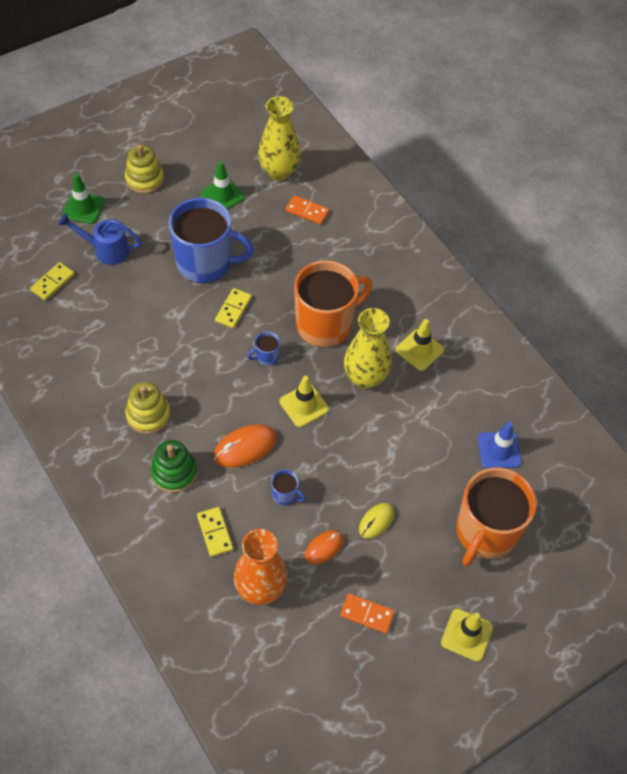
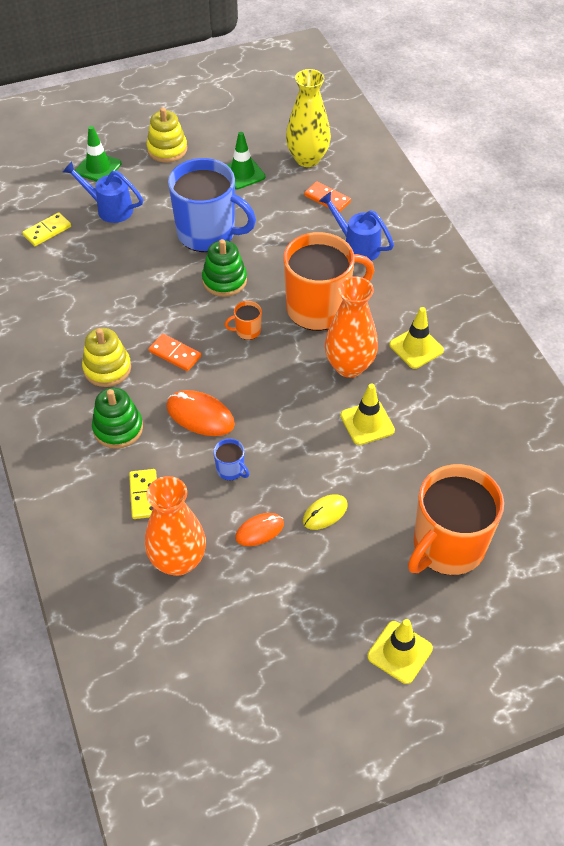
camera: 15 degrees right, 5 degrees down
(233, 309) = (224, 280): yellow domino -> green stacking toy
(245, 447) = (200, 415): orange mouse -> orange mouse turned 45 degrees clockwise
(266, 357) = (247, 331): blue mug -> orange mug
(304, 405) = (275, 384): yellow traffic cone -> yellow traffic cone (367, 423)
(345, 256) = (357, 246): none -> blue watering can
(365, 377) = (349, 366): yellow vase -> orange vase
(367, 614) = (289, 609): orange domino -> orange domino (175, 354)
(499, 450) = (483, 462): blue traffic cone -> none

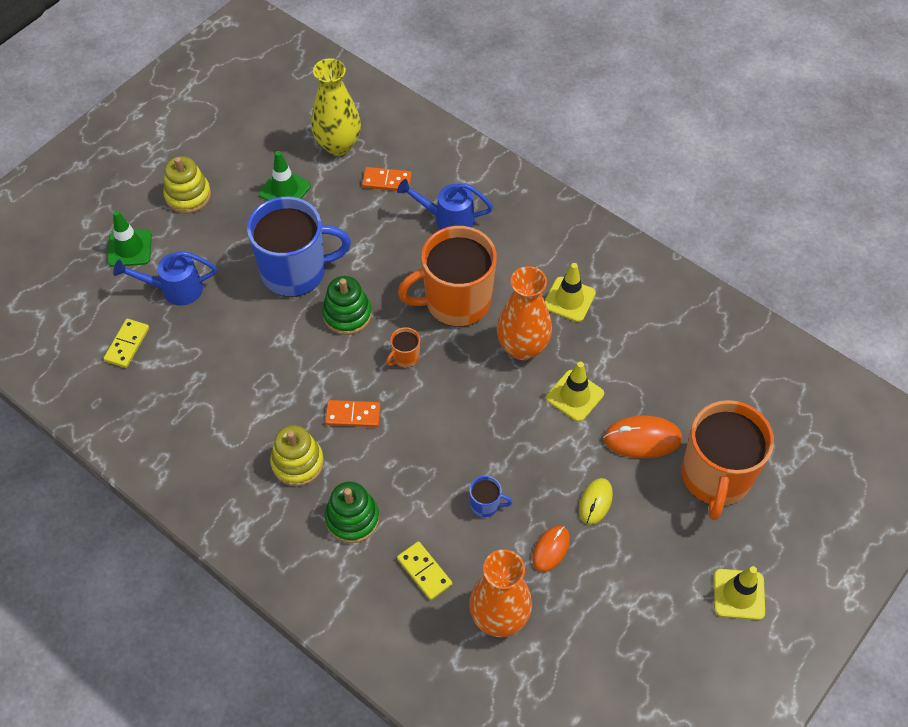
camera: 30 degrees left, 5 degrees up
(200, 415) = (421, 466): orange mouse -> orange mouse (642, 439)
(319, 308) = (456, 301): orange mug -> orange mug turned 150 degrees counterclockwise

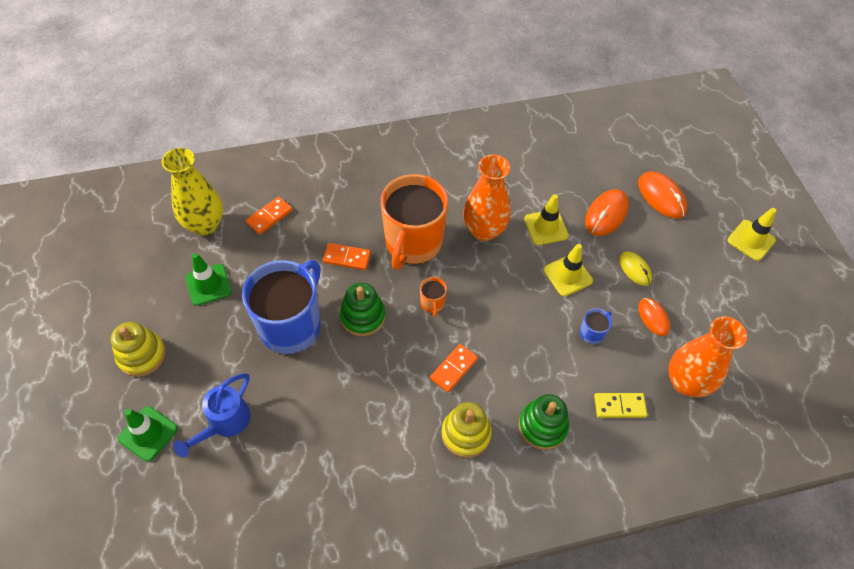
camera: 55 degrees left, 0 degrees up
(127, 344) = (244, 496): yellow domino -> none
(395, 263) = (347, 258): none -> orange domino
(448, 219) = (339, 203): blue watering can -> none
(569, 299) = (468, 181): yellow traffic cone -> yellow traffic cone (567, 275)
(715, 477) = (661, 197): orange mug -> orange mouse

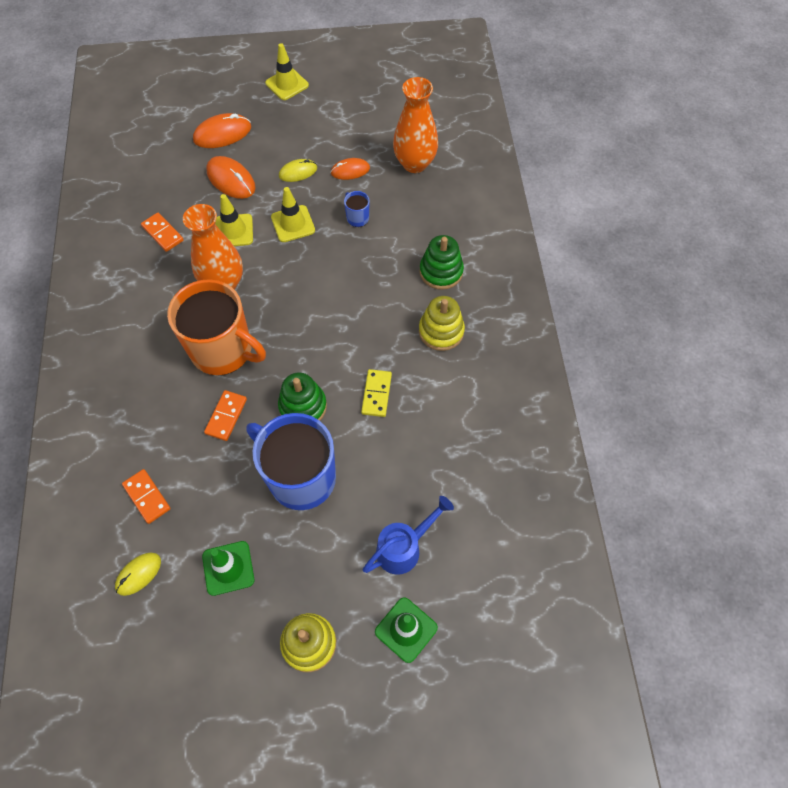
camera: 80 degrees left, 5 degrees up
(205, 225) = (138, 574): yellow vase -> yellow mouse
(225, 423) = (404, 547): blue watering can -> blue watering can turned 75 degrees counterclockwise
(432, 303) = (300, 341): orange mug -> none
(454, 369) = (375, 332): orange domino -> orange domino (163, 233)
(619, 406) = (429, 213): yellow domino -> yellow domino (376, 394)

